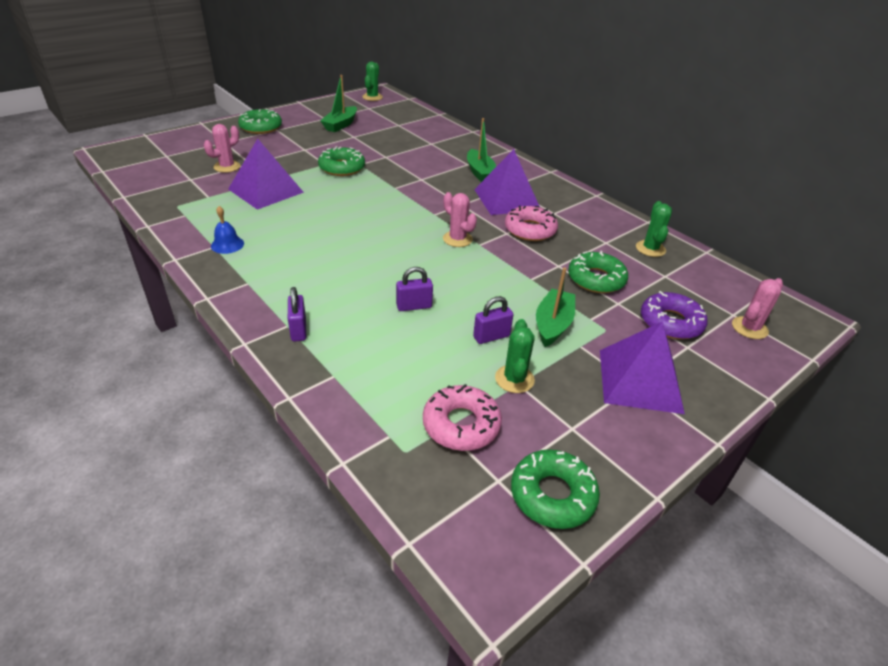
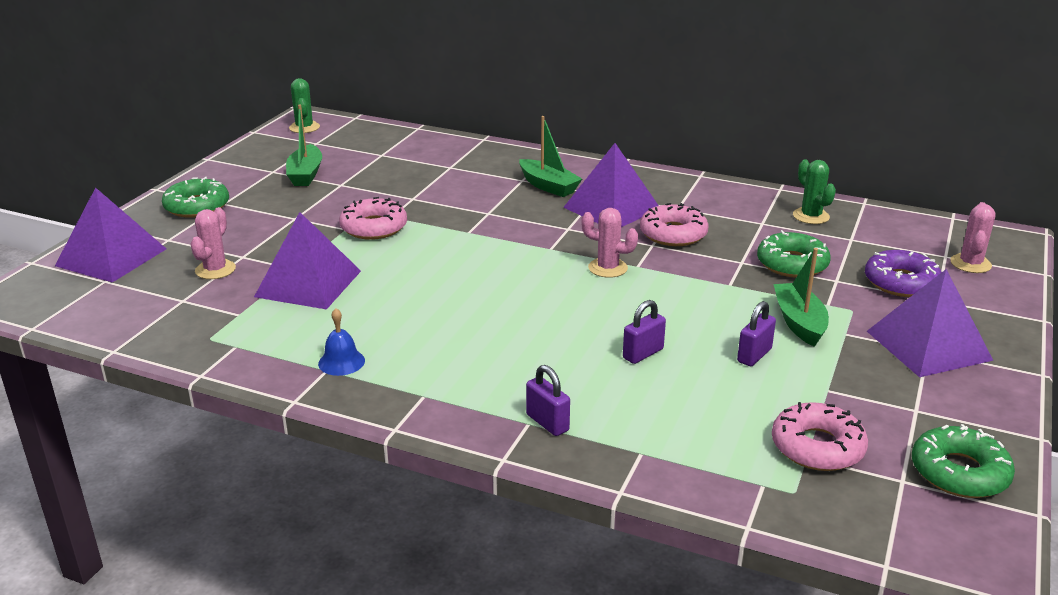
camera: 25 degrees left, 10 degrees down
(185, 143) = (111, 257): none -> purple pyramid
(342, 168) = (374, 227): green donut -> pink donut
(514, 379) = (819, 387): green cactus -> none

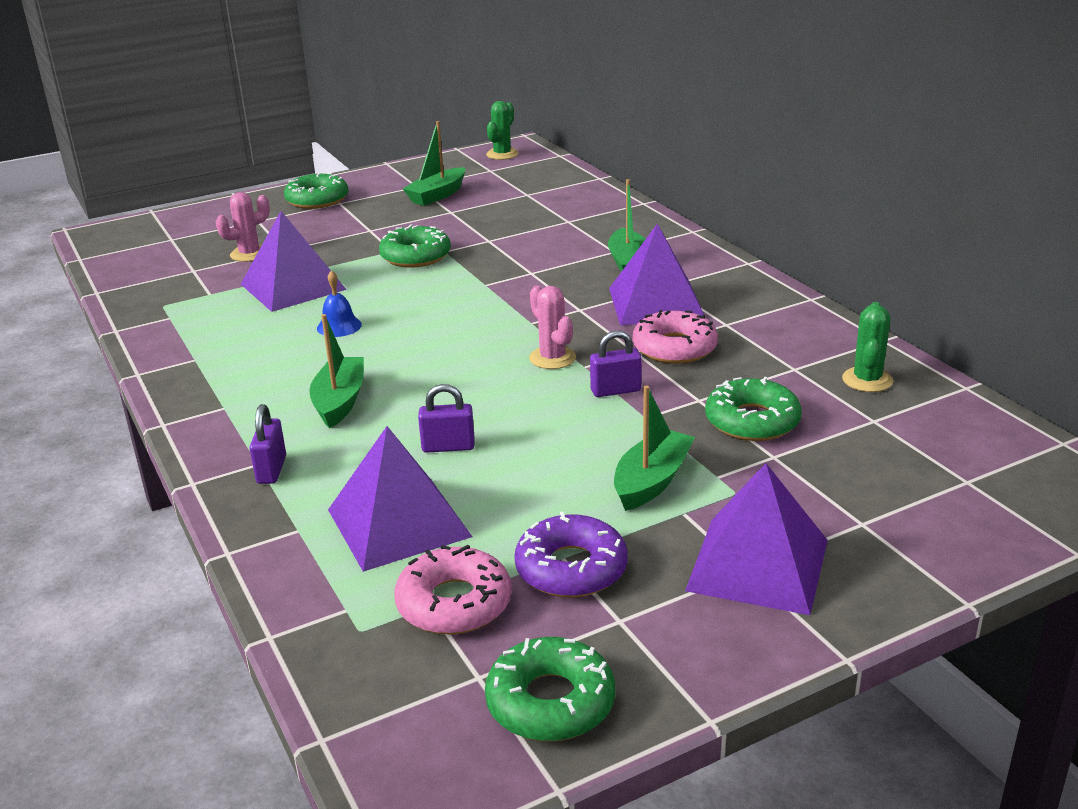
camera: 40 degrees right, 0 degrees up
(111, 257) = (202, 222): purple pyramid -> purple pyramid (398, 523)
(341, 362) = (214, 357): blue bell -> blue bell (339, 326)
(374, 227) = (415, 256): pink donut -> green donut
(510, 354) = (340, 401): none -> green boat
(754, 355) = (548, 492): purple padlock -> purple padlock (615, 390)
(901, 282) = (850, 488): purple donut -> purple donut (571, 568)
(970, 264) = (986, 502): pink cactus -> none

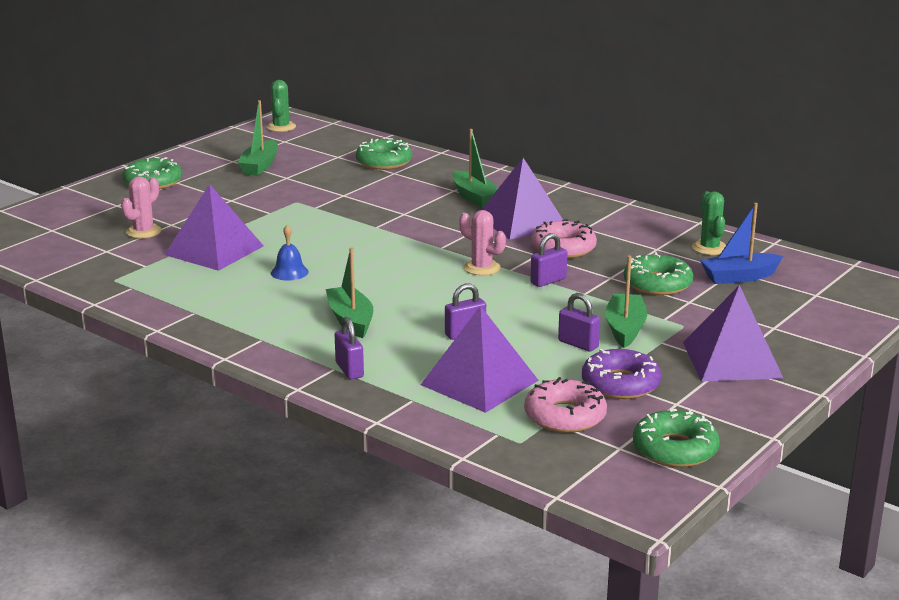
camera: 25 degrees left, 5 degrees down
(415, 256) = (295, 214): green donut -> green donut (384, 162)
(570, 492) = (578, 344): none -> purple padlock
(874, 431) = (739, 277): none -> blue boat

